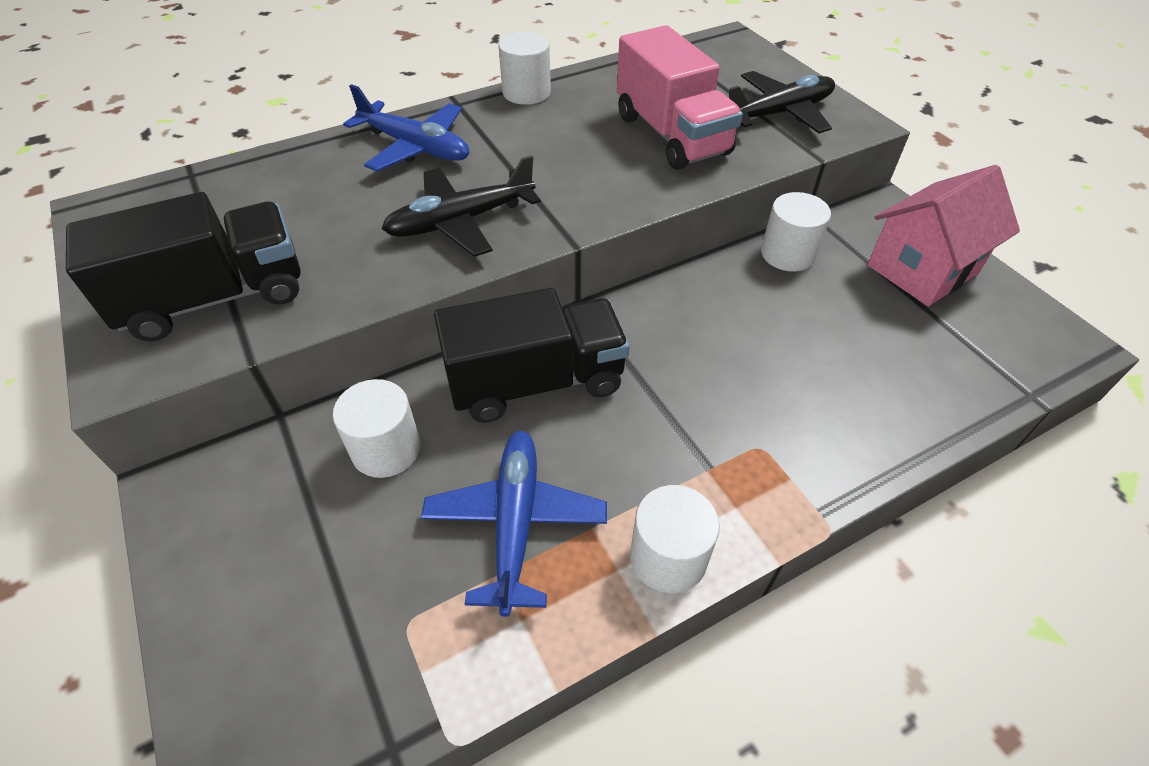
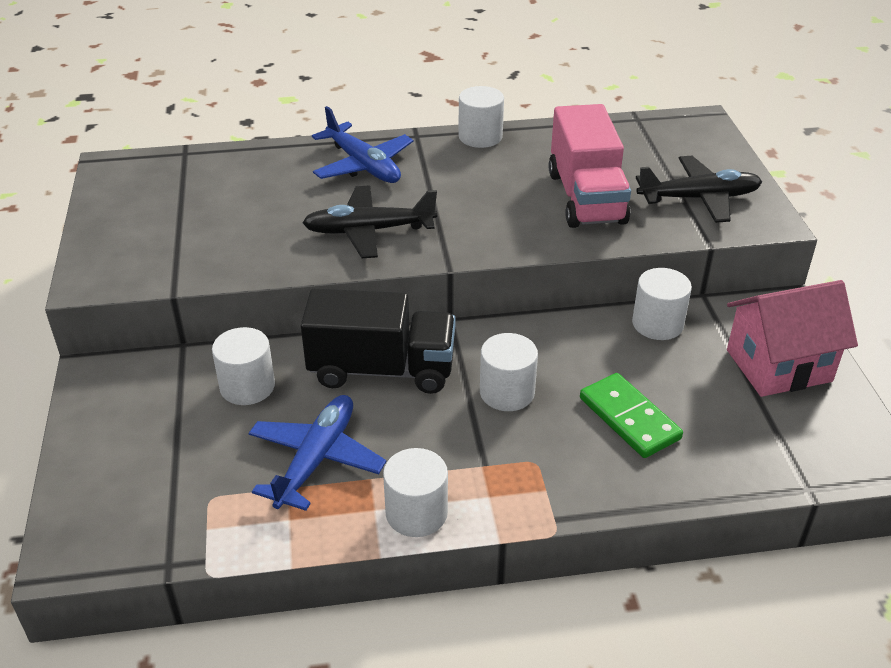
camera: 20 degrees right, 10 degrees down
(216, 298) = (167, 247): black truck -> none
(685, 371) = (507, 392): none -> white cylinder
(823, 366) = (629, 418): none -> green domino

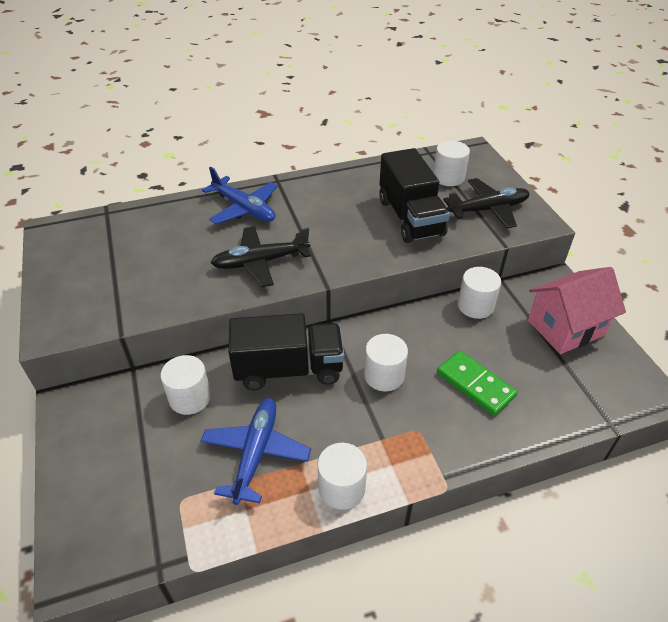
camera: 10 degrees left, 5 degrees up
(480, 137) = (323, 177): white cylinder -> white cylinder (448, 177)
(586, 198) = (410, 217): pink truck -> black truck

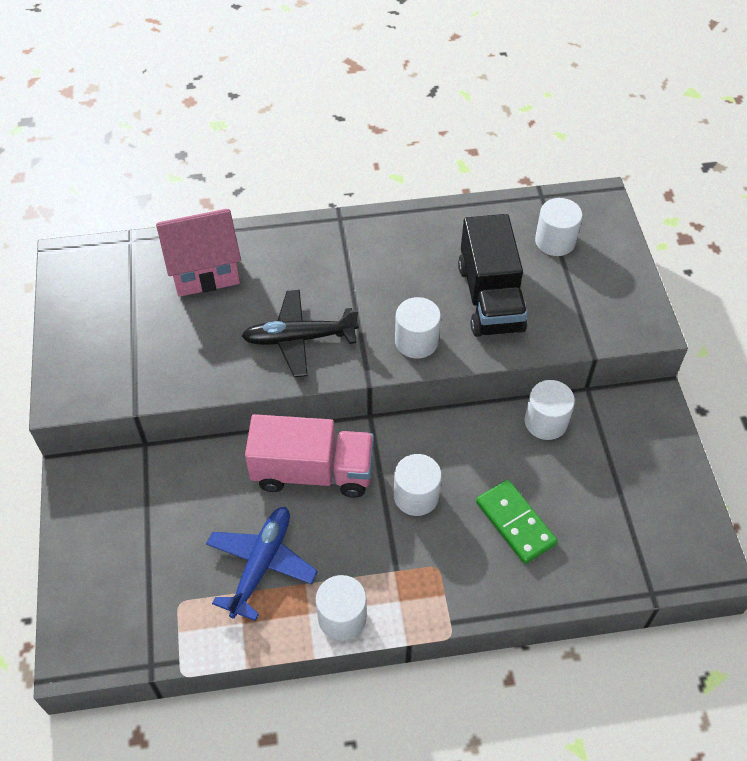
camera: 10 degrees right, 10 degrees up
(190, 397) = (201, 489): white cylinder -> white cylinder (416, 341)
(244, 208) = (293, 257): blue plane -> none
(288, 369) = (312, 471): black truck -> pink truck
(488, 209) = (589, 299): black plane -> none
(565, 328) = (643, 467): pink house -> pink house (204, 270)

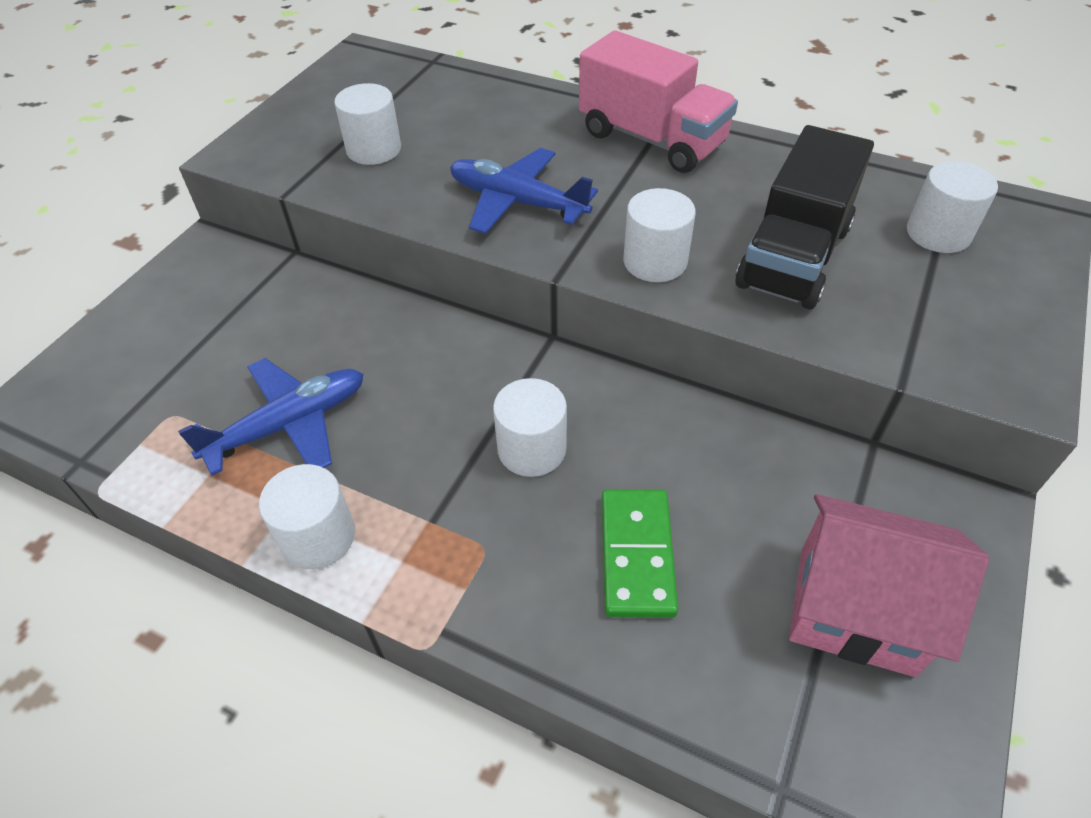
camera: 35 degrees right, 5 degrees down
(204, 270) = (478, 107): pink house -> pink house (855, 610)
(299, 339) = (517, 202): black plane -> blue plane
(312, 471) = (435, 360): pink truck -> pink truck (651, 139)
(546, 422) = (780, 452): white cylinder -> white cylinder (374, 149)

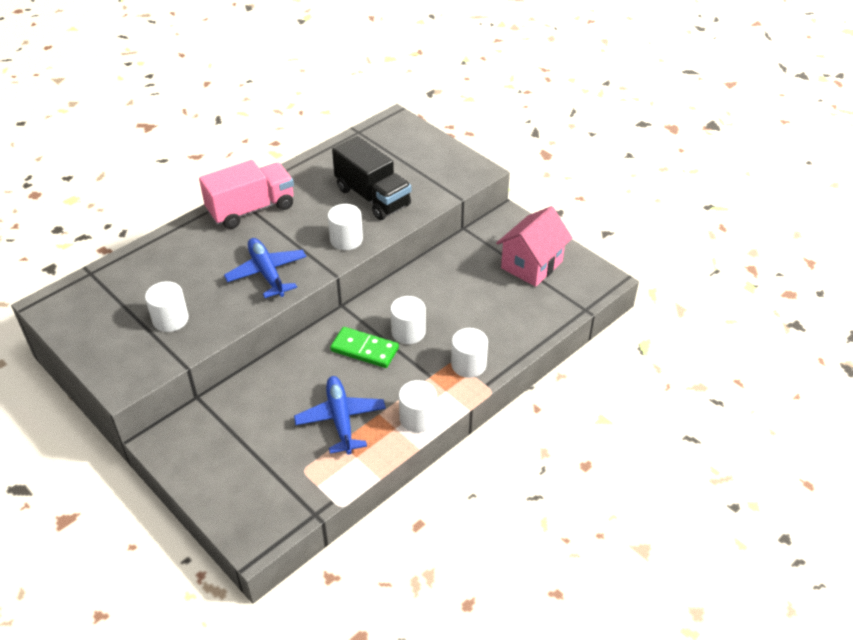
camera: 70 degrees left, 5 degrees down
(517, 202) = (267, 273): blue plane -> blue plane turned 105 degrees clockwise
(636, 554) = (480, 315): green domino -> green domino (364, 350)
(938, 233) = (387, 151): white cylinder -> white cylinder (468, 364)

